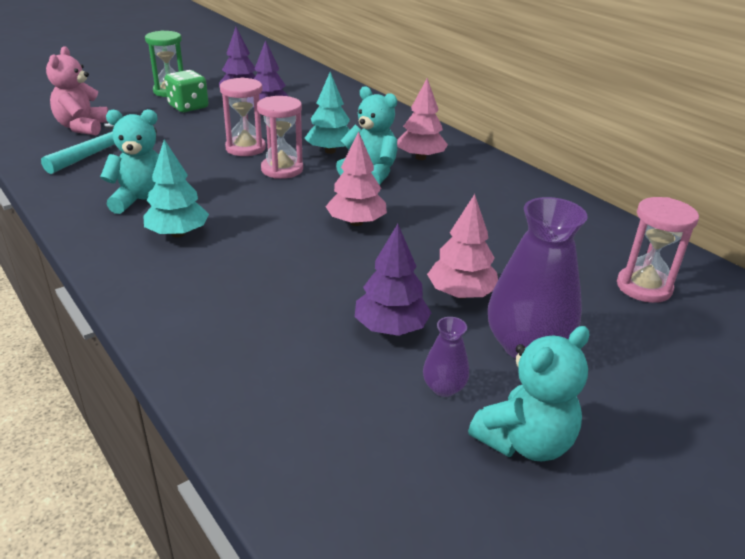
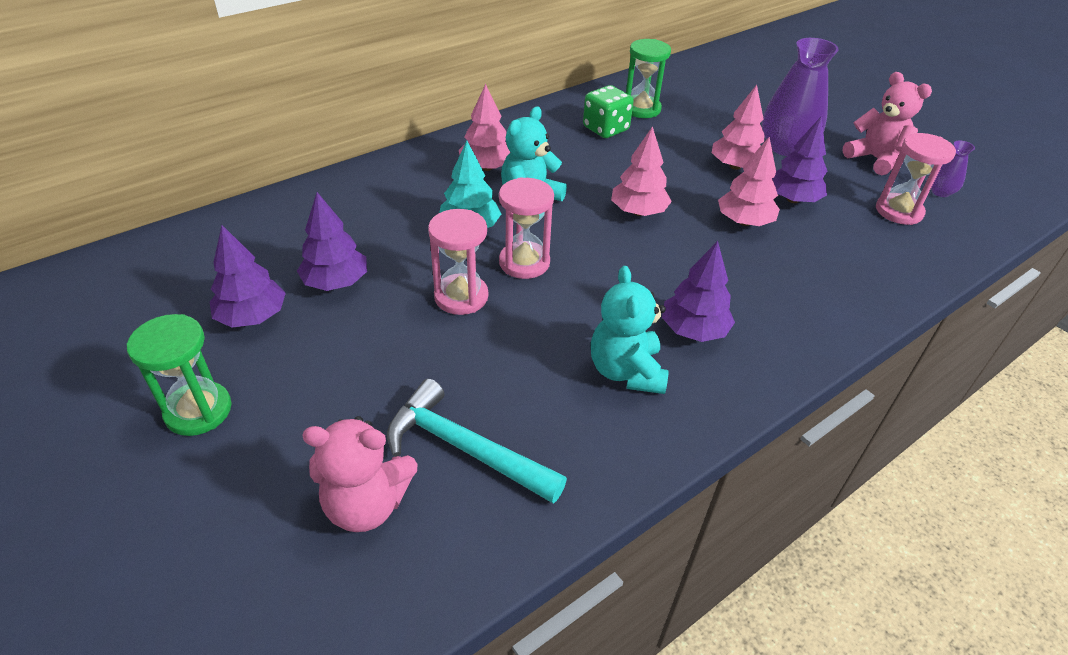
camera: 90 degrees left, 10 degrees up
(178, 233) = (693, 330): turquoise tree -> purple tree
(188, 107) = (288, 375): green dice -> green dice (605, 129)
(340, 283) = (744, 222): none -> pink tree
(444, 387) = (845, 182): purple vase -> purple vase (940, 192)
(524, 441) = (875, 159): turquoise teddy bear -> pink teddy bear
(577, 241) = (641, 109): none -> green hourglass
(644, 287) = (696, 95): pink hourglass -> pink hourglass (899, 211)

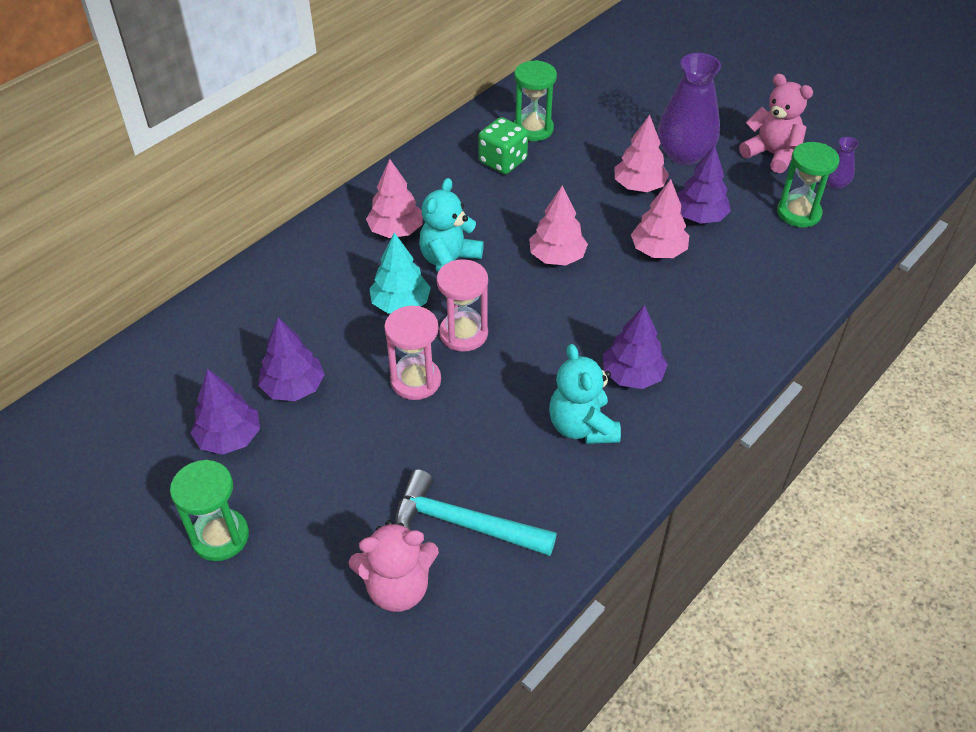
camera: 10 degrees left, 5 degrees up
(899, 211) = (798, 213): pink hourglass -> green hourglass

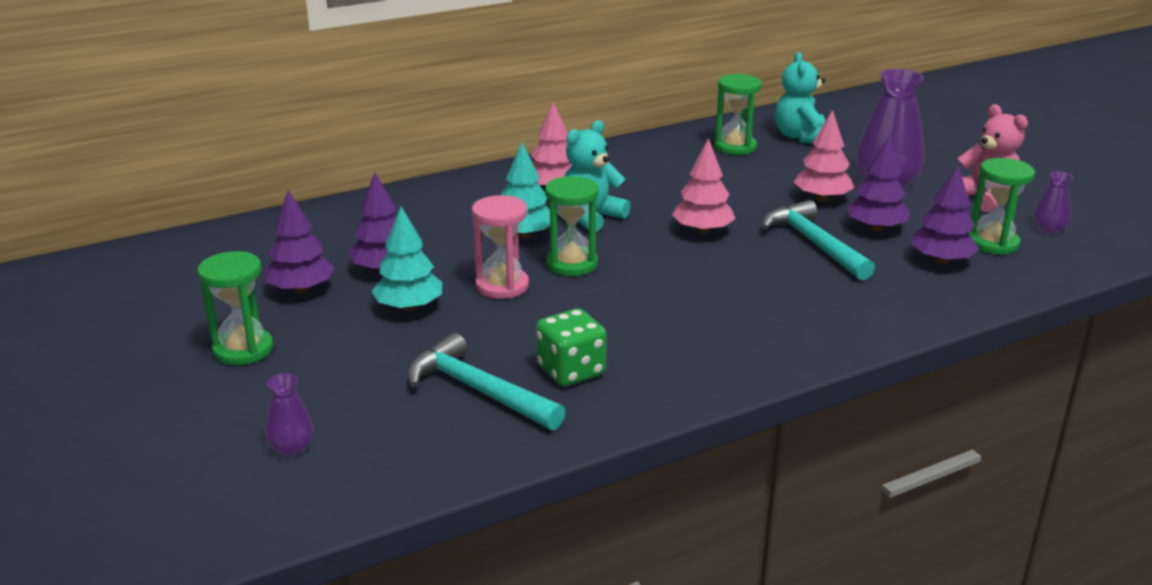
camera: 20 degrees right, 20 degrees down
(338, 648) = (292, 448): none -> purple vase
(345, 433) = (409, 307): none -> turquoise tree
(398, 587) = (381, 420): pink teddy bear -> none
(463, 333) = (571, 264): pink hourglass -> green hourglass
(503, 161) = (690, 162): green dice -> green dice (571, 371)
(582, 427) = (649, 348): turquoise teddy bear -> turquoise teddy bear (800, 137)
(632, 375) = (728, 323): purple tree -> purple tree (940, 260)
(658, 251) = (814, 244): pink tree -> turquoise hammer

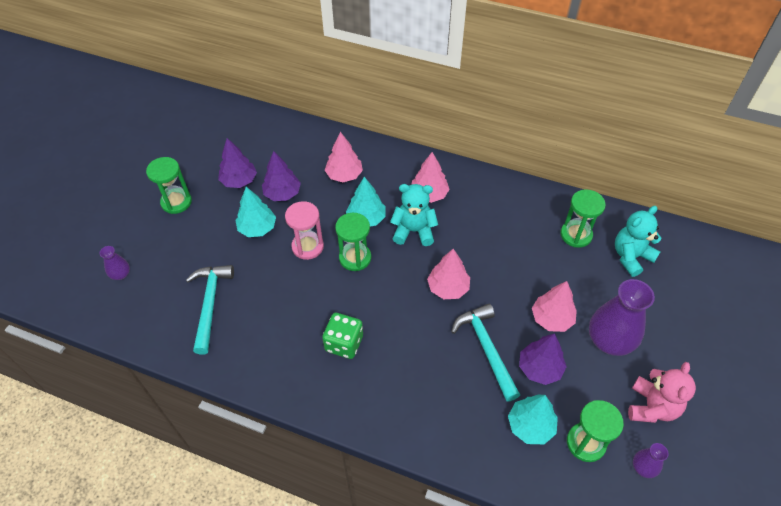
camera: 50 degrees right, 25 degrees up
(431, 221) = (344, 175): none -> pink tree
(571, 371) = (254, 327): green dice -> green dice (344, 343)
(814, 244) = (486, 349): turquoise hammer -> turquoise hammer turned 45 degrees counterclockwise
(940, 260) = (530, 426): purple tree -> turquoise tree

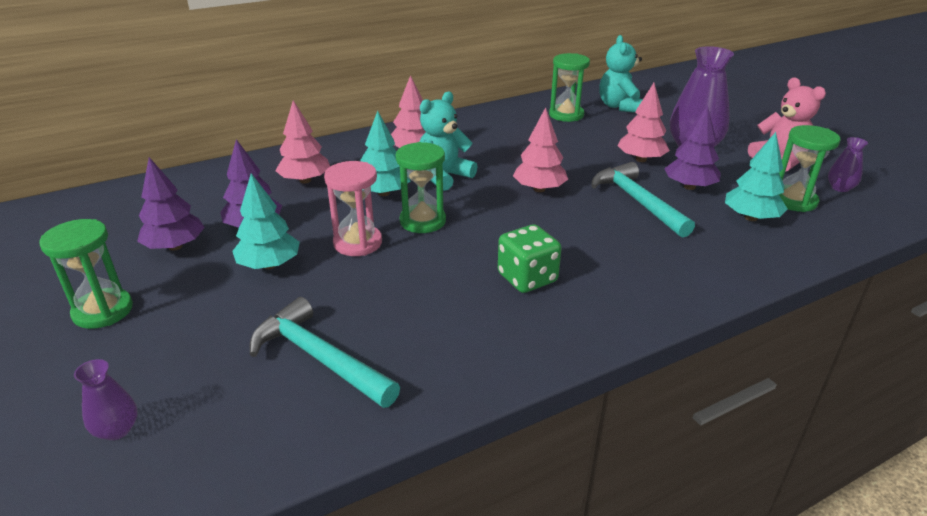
camera: 50 degrees left, 20 degrees down
(486, 349) = (637, 201): turquoise hammer -> turquoise hammer turned 45 degrees clockwise

